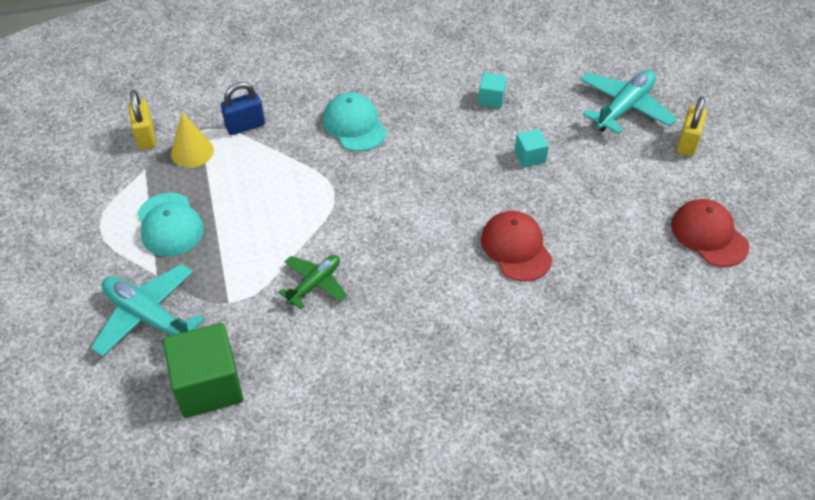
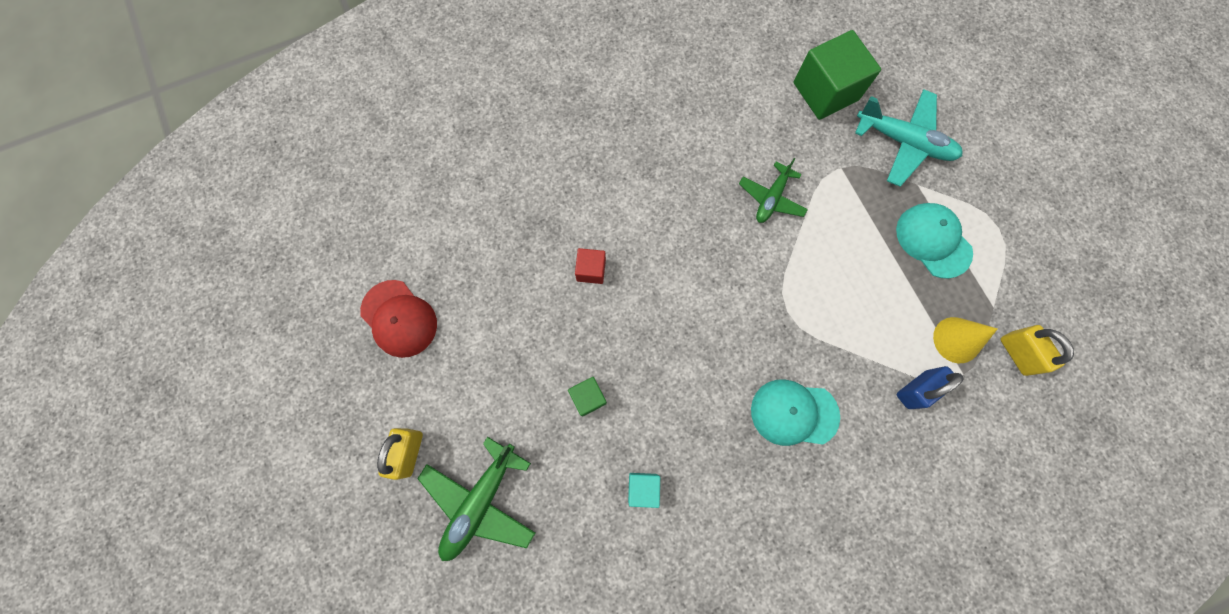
camera: 170 degrees right, 25 degrees up
(354, 125) = (794, 413): turquoise cap -> turquoise cap turned 135 degrees clockwise
(516, 248) = (591, 270): red cap -> red cube
(530, 157) = (588, 397): turquoise cube -> green cube
(624, 108) = (480, 501): turquoise plane -> green plane

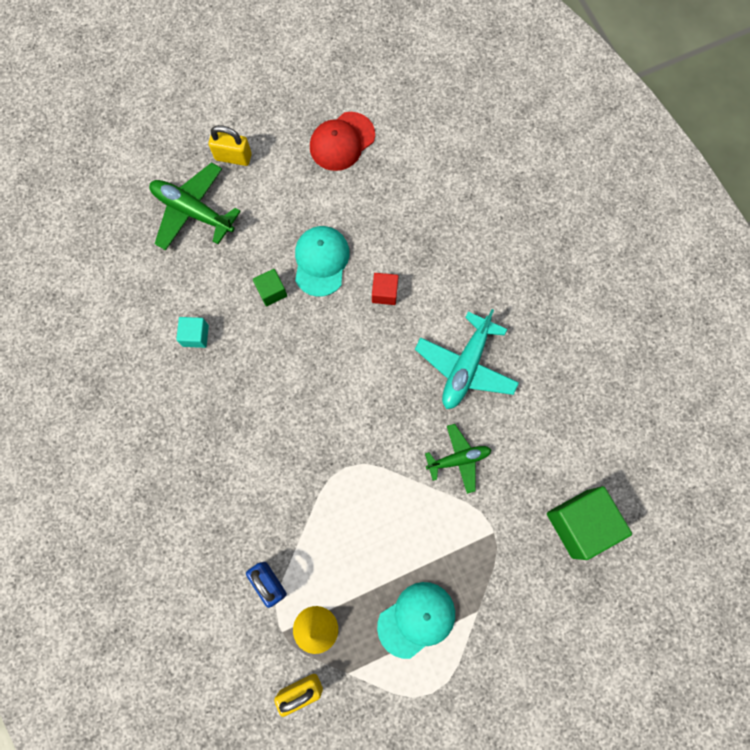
camera: 90 degrees right, 0 degrees up
(771, 198) = (458, 459): green plane -> green plane turned 135 degrees clockwise
(794, 413) = (252, 466): turquoise cap -> turquoise cap (321, 261)
(903, 142) = (525, 602): turquoise plane -> turquoise plane (465, 366)

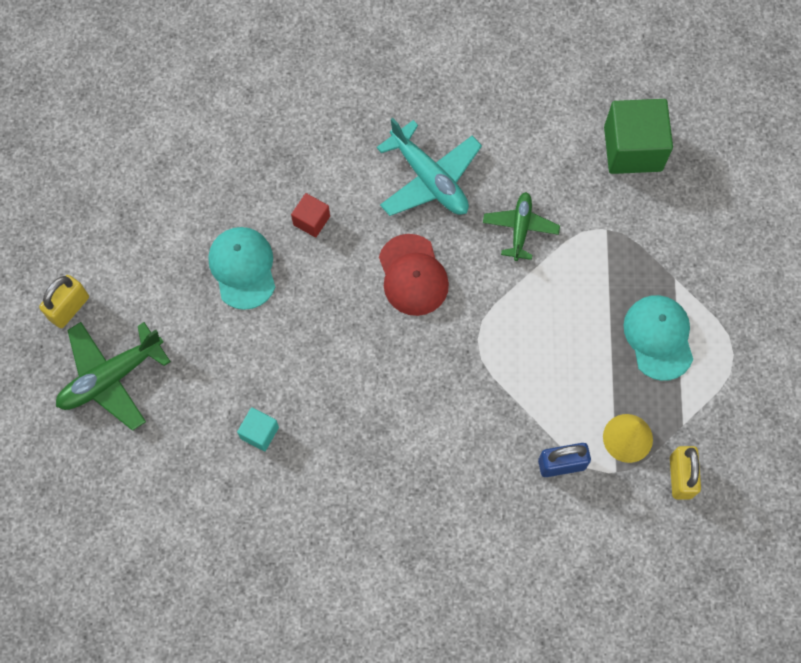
camera: 65 degrees left, 5 degrees down
(271, 291) = (250, 333): green cube -> none
(321, 261) = (243, 268): turquoise cap -> turquoise cap turned 45 degrees clockwise
(342, 141) = (115, 188): red cap -> red cap (413, 275)

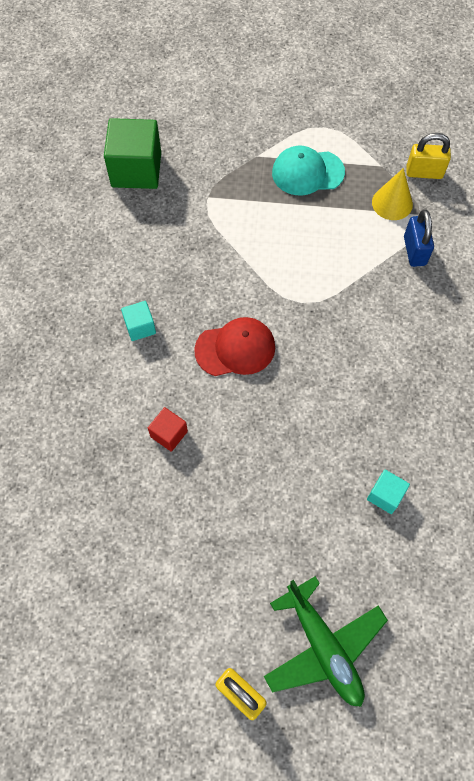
camera: 85 degrees left, 5 degrees down
(243, 268) = (212, 503): turquoise cap -> none
(429, 179) = (140, 327): turquoise plane -> turquoise cube
(520, 228) = (199, 259): green plane -> none

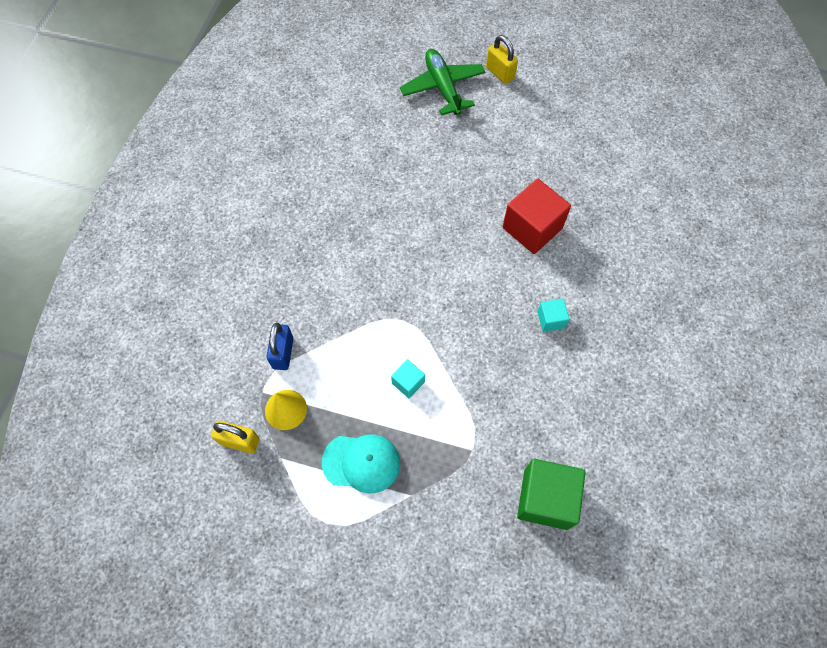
camera: 170 degrees left, 0 degrees up
(169, 434) = (532, 228): red cube -> red cube, size x2.00
(235, 349) = (468, 287): red cap -> none
(385, 495) = (376, 163): turquoise cube -> turquoise cube (408, 382)

